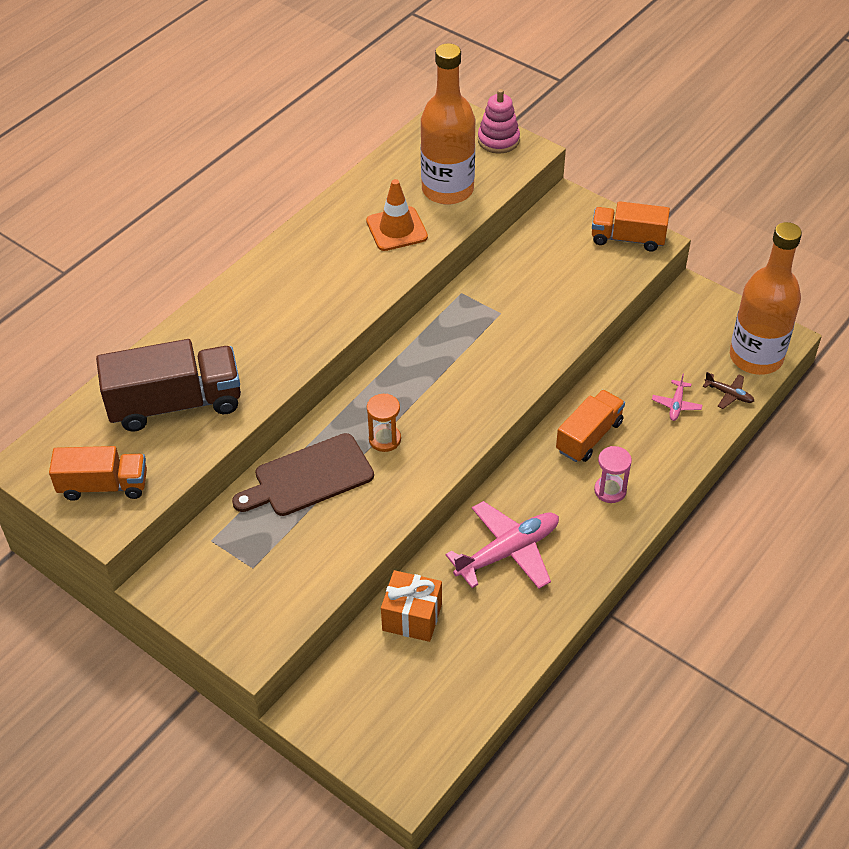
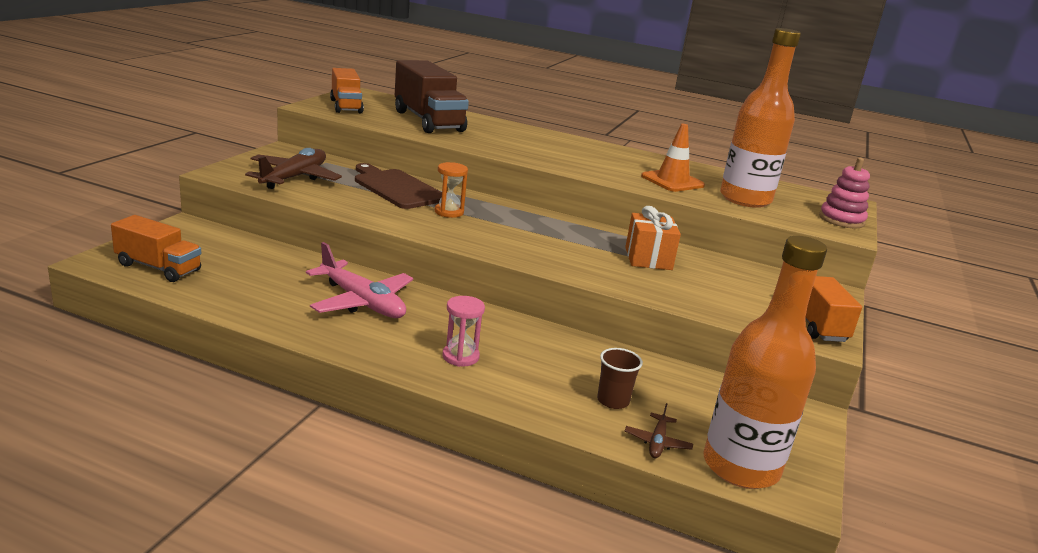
camera: 70 degrees right, 25 degrees down
(271, 575) = (294, 178): none -> brown plane
(412, 617) = (280, 261): orange gift -> orange gift (648, 258)
(589, 436) = (531, 344): orange truck -> orange truck (158, 267)
(676, 405) = (613, 401): pink plane -> brown cup

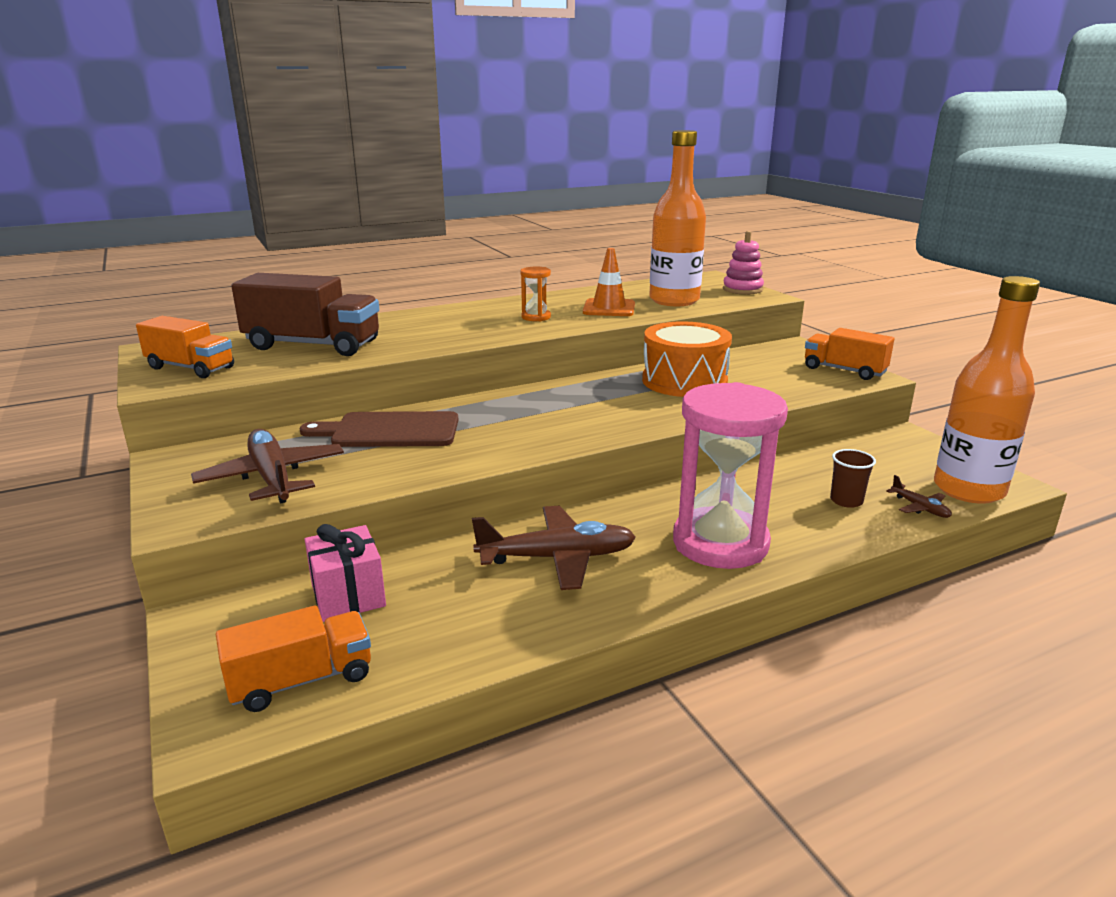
camera: 45 degrees left, 0 degrees up
(246, 254) = (348, 595): none -> pink gift
(362, 302) = (557, 558): pink plane -> brown plane
(449, 212) = (488, 426): orange hourglass -> orange hourglass (536, 317)
(460, 357) = (720, 543): pink hourglass -> pink hourglass, size x2.29
(648, 258) = (684, 381): orange gift -> orange drum

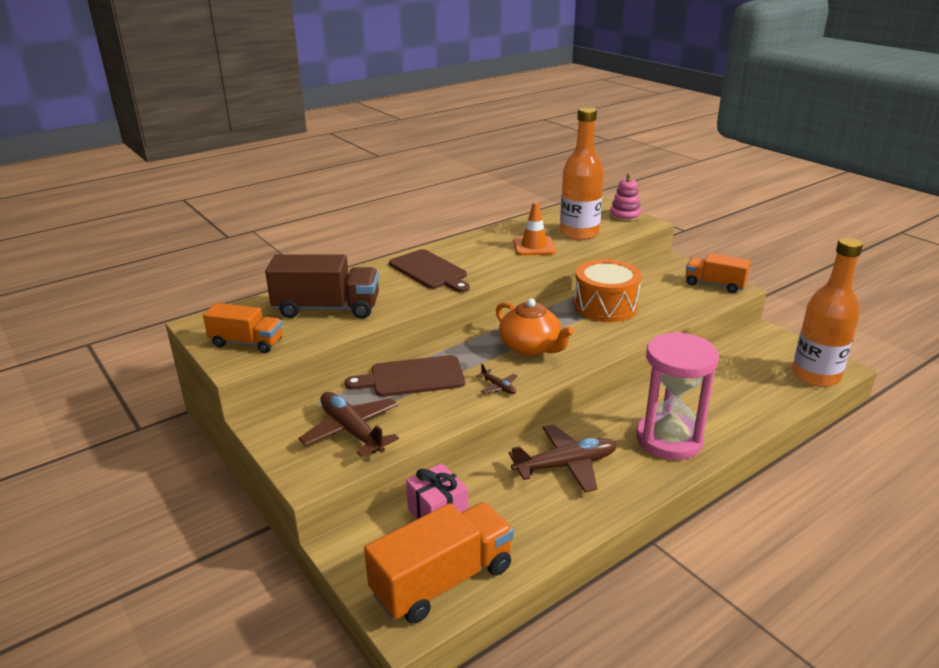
camera: 10 degrees left, 5 degrees up
(301, 680) = (442, 581): orange truck -> orange truck, size x1.56
(464, 321) = (429, 271): none -> brown cutting board
(536, 317) = (483, 261): orange hourglass -> none
(562, 414) = (531, 347): none -> orange teapot
(846, 501) = (739, 394): brown cup -> none
(920, 508) = (788, 395): brown plane -> brown plane (498, 387)

